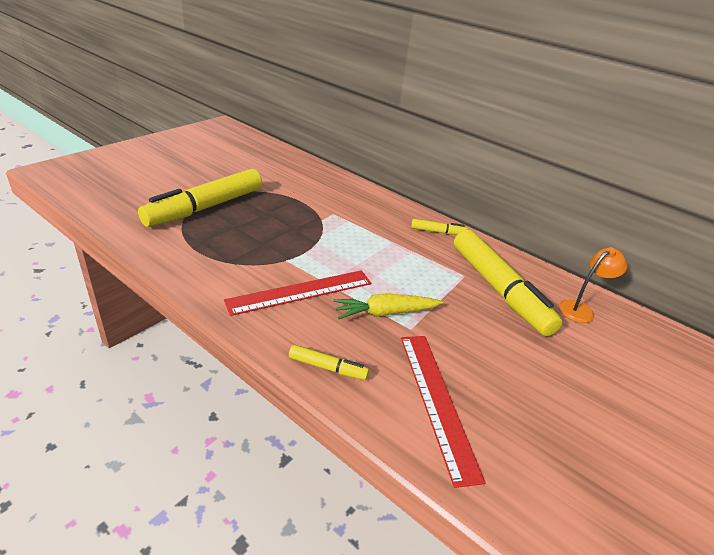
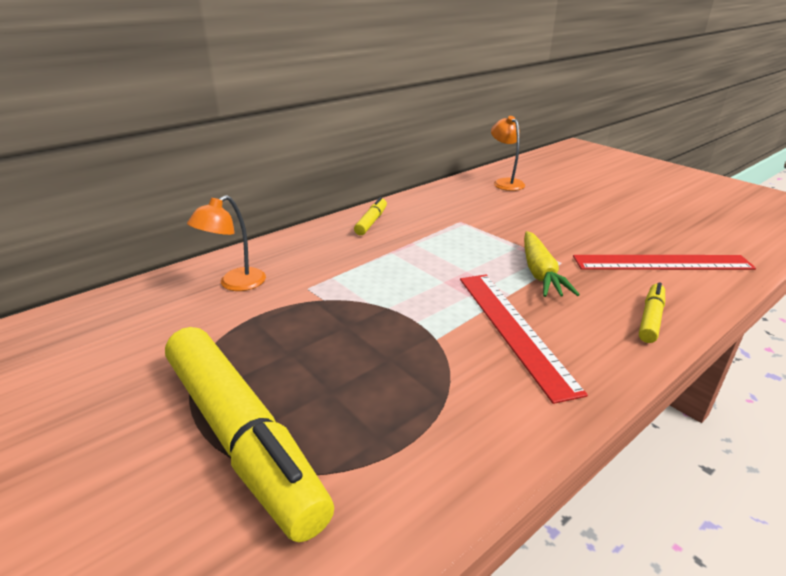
camera: 75 degrees left, 5 degrees down
(331, 191) = (235, 284): none -> orange lamp
(499, 289) = (483, 209): yellow marker -> none

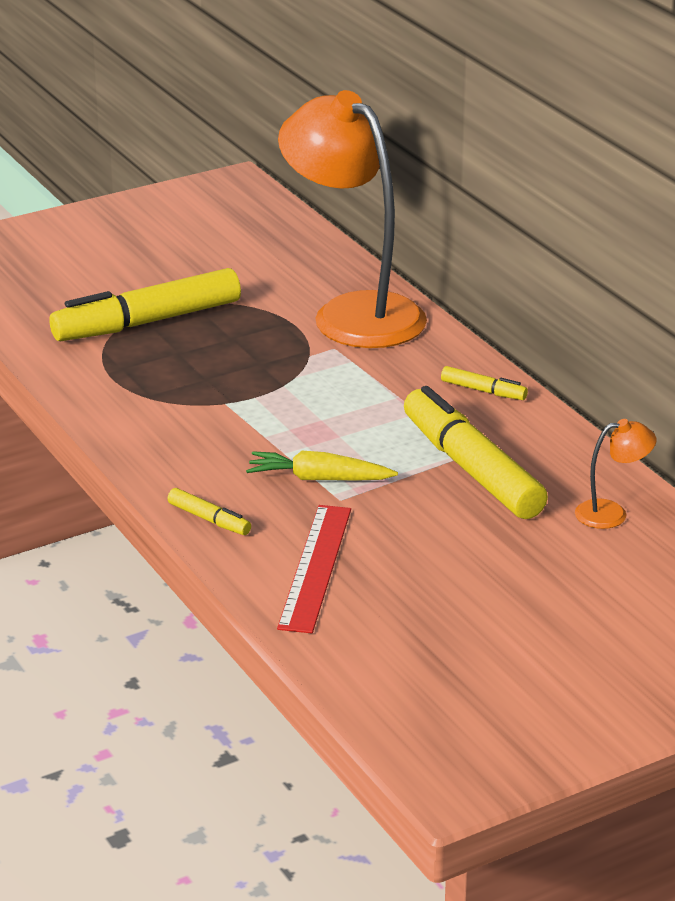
camera: 100 degrees right, 0 degrees up
(235, 284) = (353, 313): orange lamp -> orange lamp, size x2.49
(483, 220) = (471, 469): none -> yellow marker
(513, 329) = (222, 442): red ruler -> none

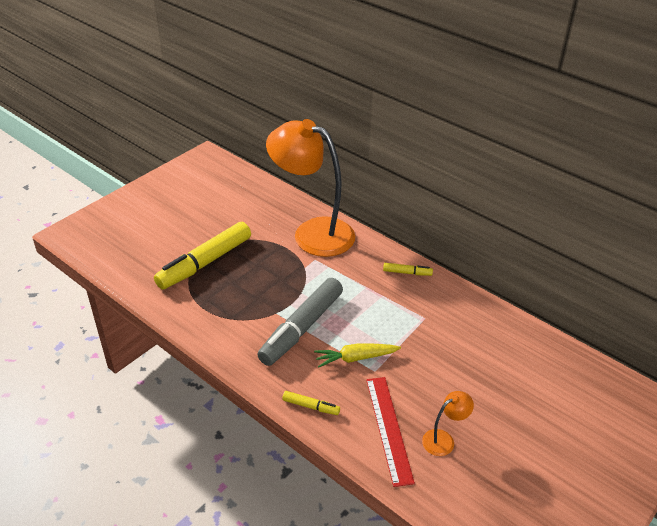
camera: 20 degrees left, 10 degrees up
(254, 428) = (301, 328): none -> grey marker
(471, 469) = (431, 330): yellow marker -> none
(612, 513) = (518, 345): orange lamp -> orange lamp (444, 439)

